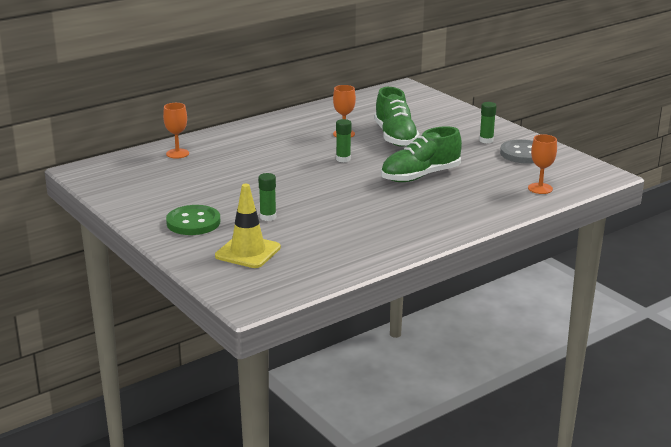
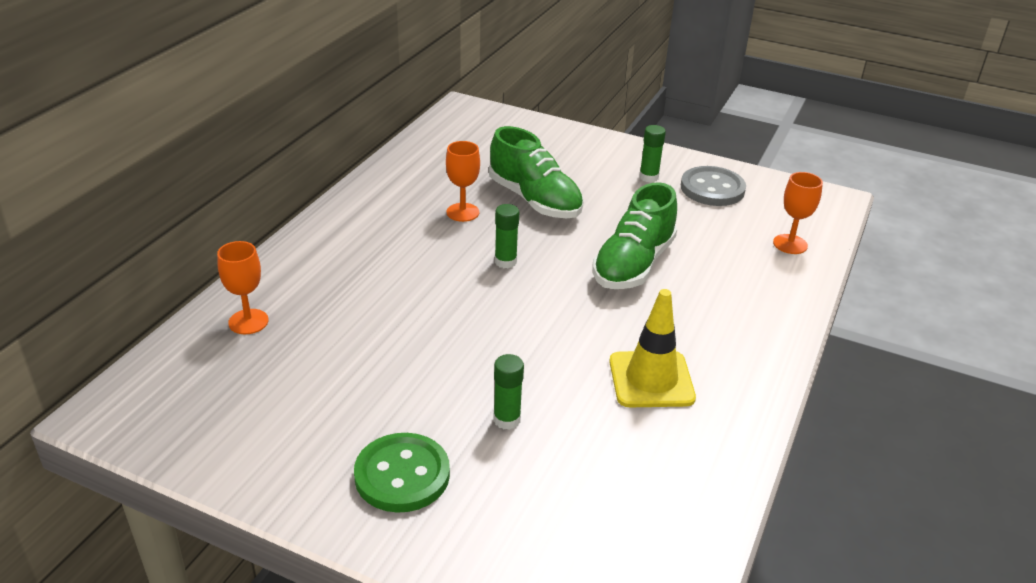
camera: 30 degrees left, 10 degrees up
(248, 252) = (546, 514): yellow traffic cone -> yellow traffic cone (651, 380)

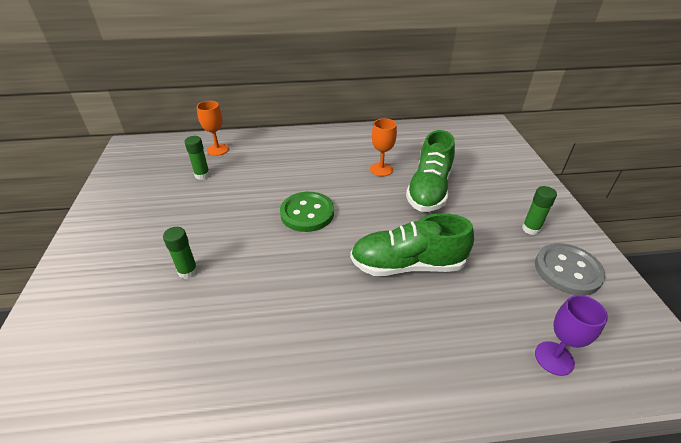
camera: 60 degrees right, 5 degrees up
(402, 475) = (118, 250): green button -> green button (307, 213)
(505, 262) = (348, 205): green glue stick -> green glue stick (202, 175)
(651, 380) = (275, 330): yellow traffic cone -> none
(790, 244) = (554, 358): orange goblet -> purple goblet

